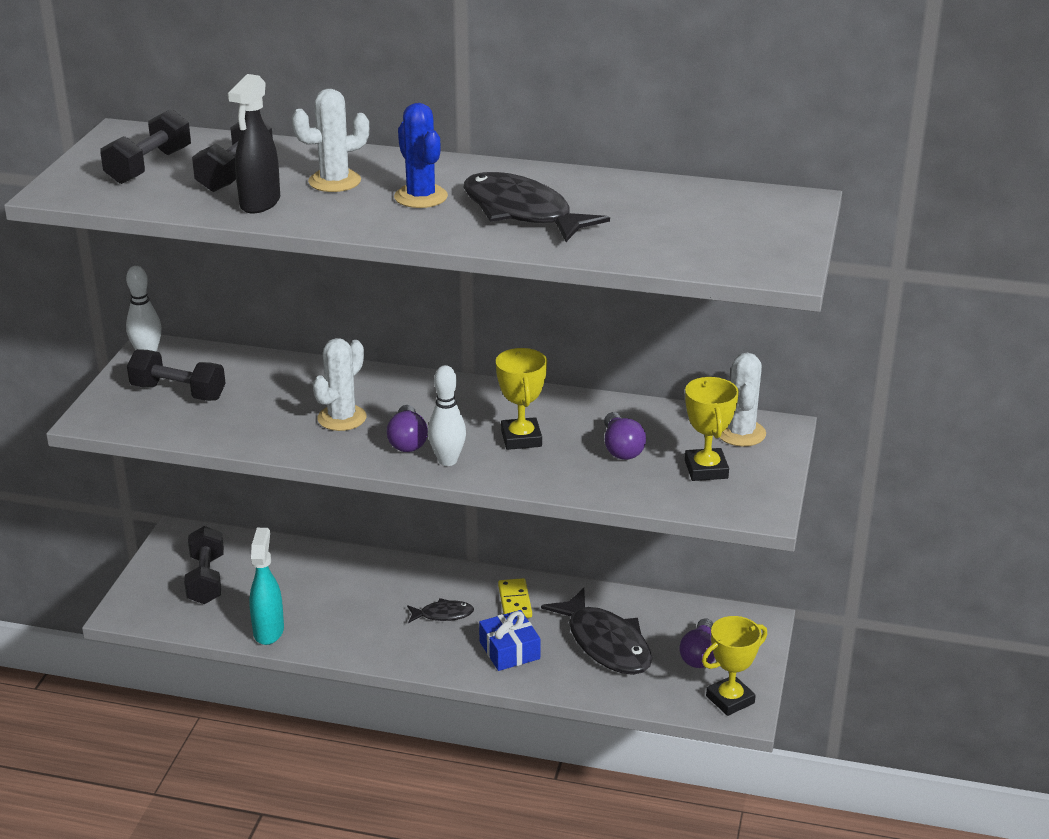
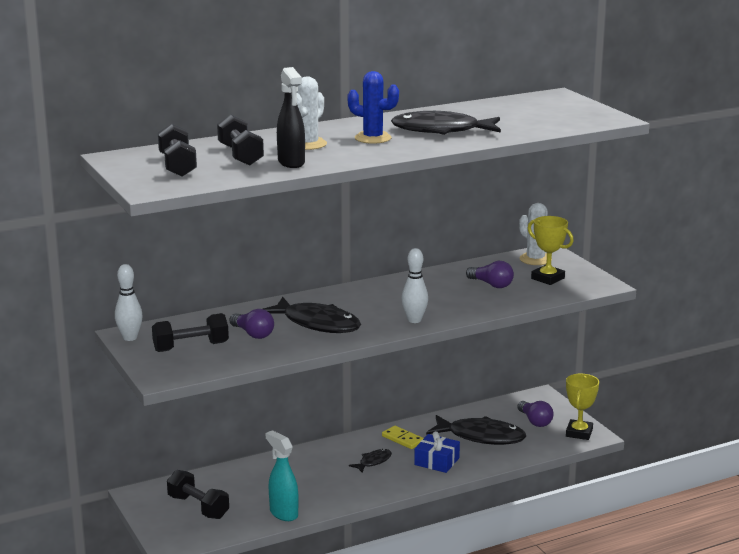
camera: 40 degrees left, 10 degrees down
(342, 418) = (317, 324): white cactus -> black fish
(407, 441) = (375, 320): purple light bulb -> purple light bulb (253, 334)
(521, 438) = (433, 298): yellow trophy -> none

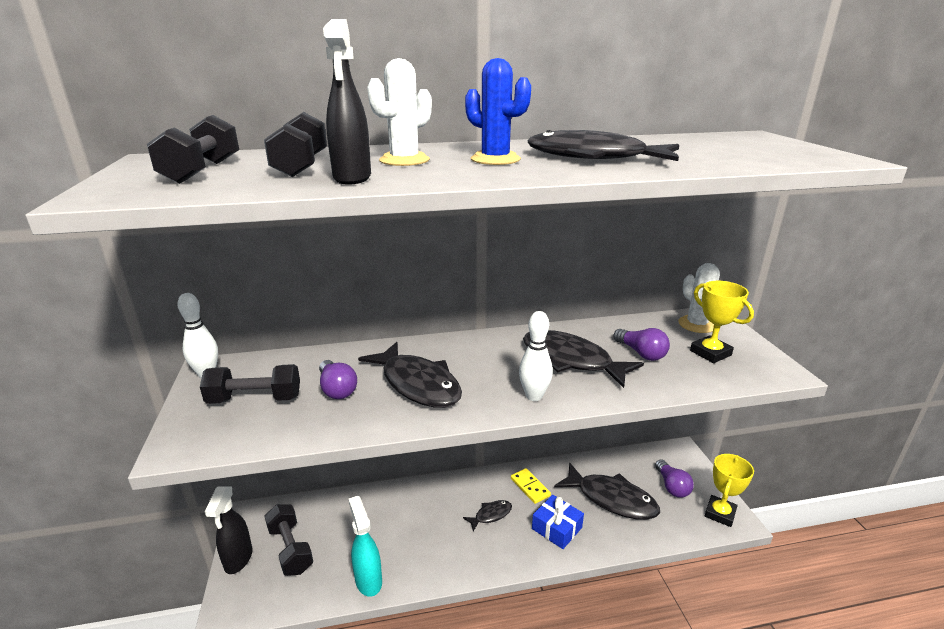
camera: 15 degrees right, 5 degrees up
(154, 519) = (238, 559): none -> black spray bottle
(435, 295) = (571, 360): none -> black fish

